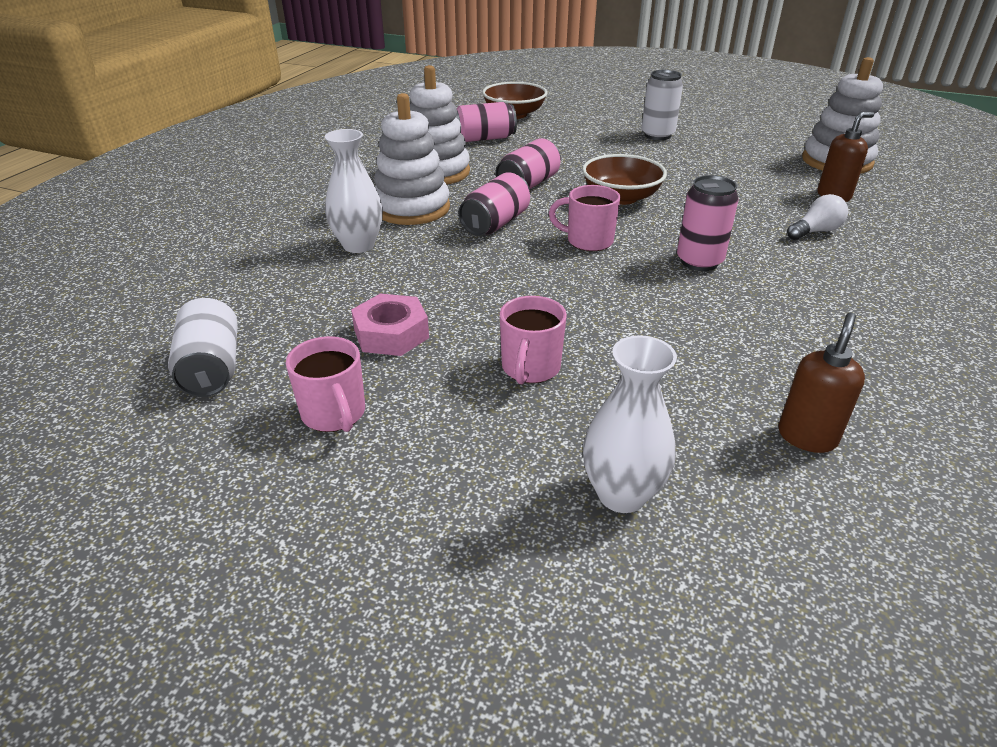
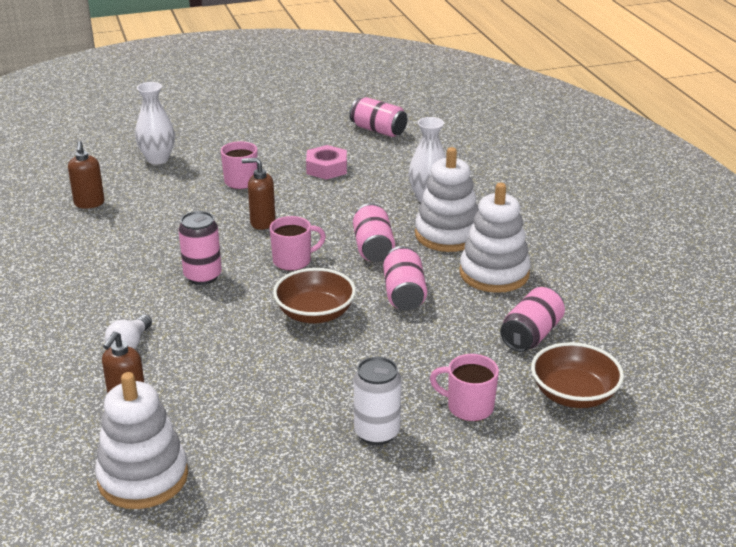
camera: 140 degrees right, 5 degrees down
(212, 368) = (378, 130): white can -> pink can
(334, 414) = (300, 138): pink mug -> pink mug (469, 407)
(572, 293) = (262, 222): none -> brown soap dispenser

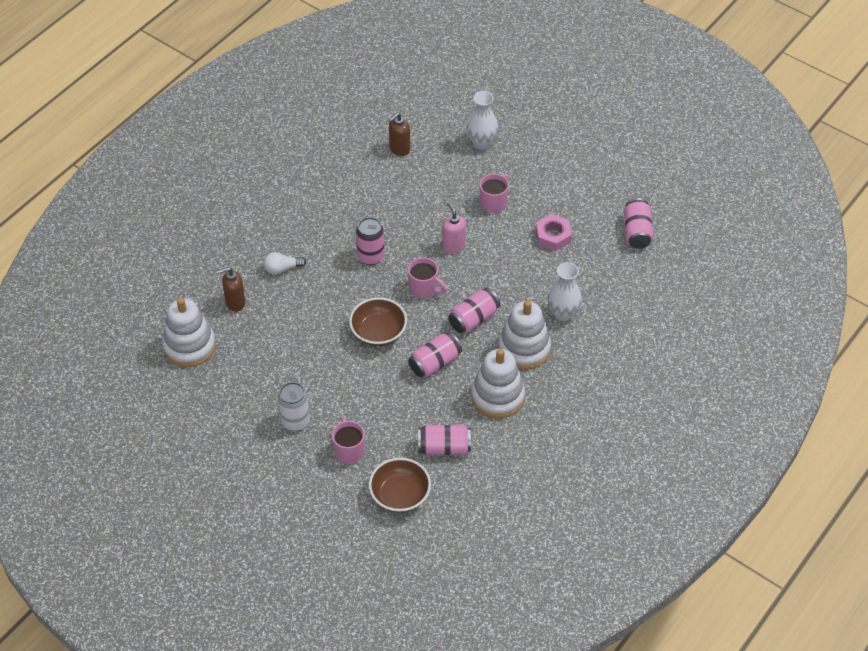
camera: 55 degrees right, 20 degrees up
(262, 222) = (453, 246): brown soap dispenser -> pink soap dispenser

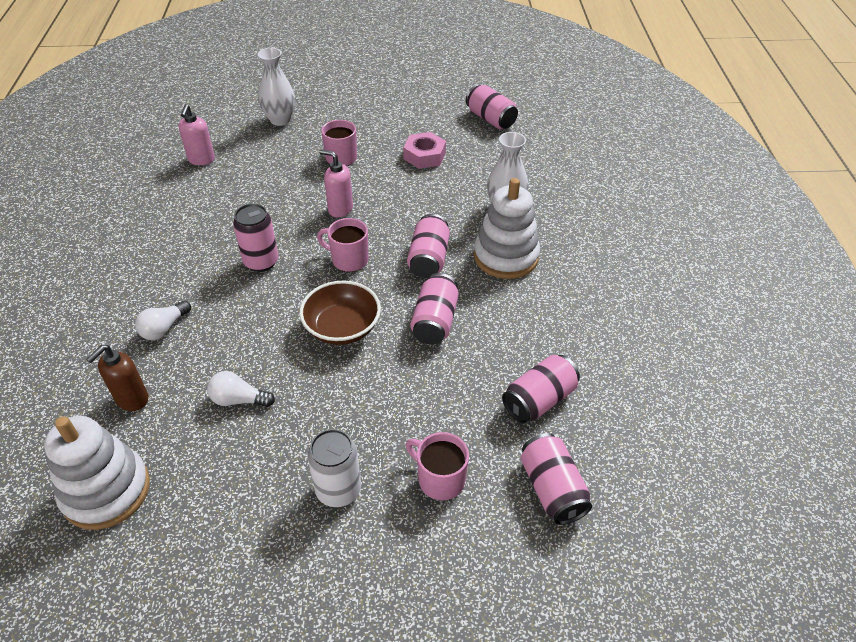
camera: 40 degrees left, 5 degrees down
(287, 339) = (239, 400): none -> white light bulb
(399, 149) = (201, 160): brown soap dispenser -> pink soap dispenser
(400, 495) = (552, 489): brown bowl -> pink can
(424, 288) = (349, 260): pink mug -> pink mug turned 150 degrees counterclockwise
(497, 396) = (532, 313): white stacking toy -> none

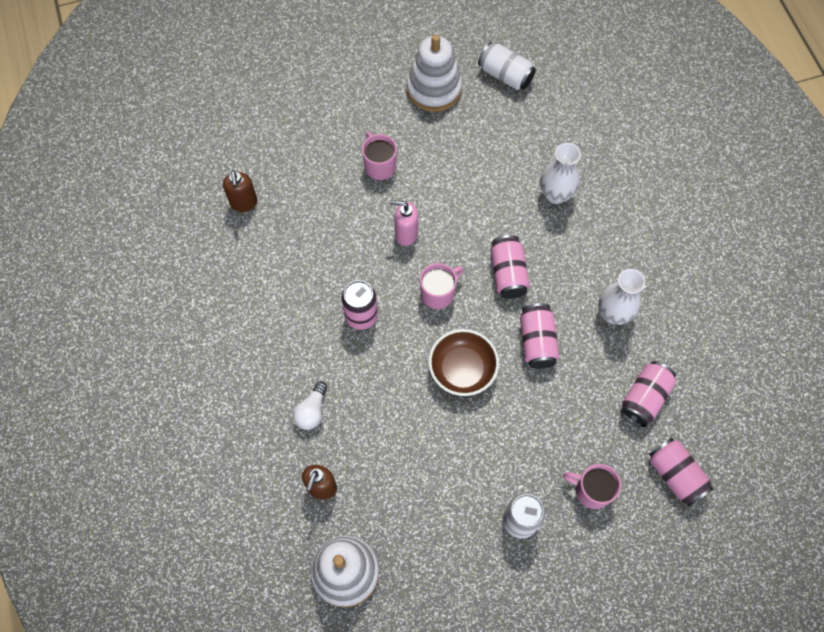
camera: 15 degrees left, 20 degrees up
(201, 160) = (244, 203): pink soap dispenser -> brown soap dispenser
(239, 400) = (408, 463): white light bulb -> none
(280, 120) = (296, 127): white vase -> white vase (613, 313)
(349, 260) = (438, 293): pink mug -> pink mug turned 135 degrees clockwise
(424, 156) = (459, 143): pink nut -> none
(490, 119) = (505, 75): pink can -> white can
(506, 256) = (574, 253): white stacking toy -> white stacking toy (434, 89)

